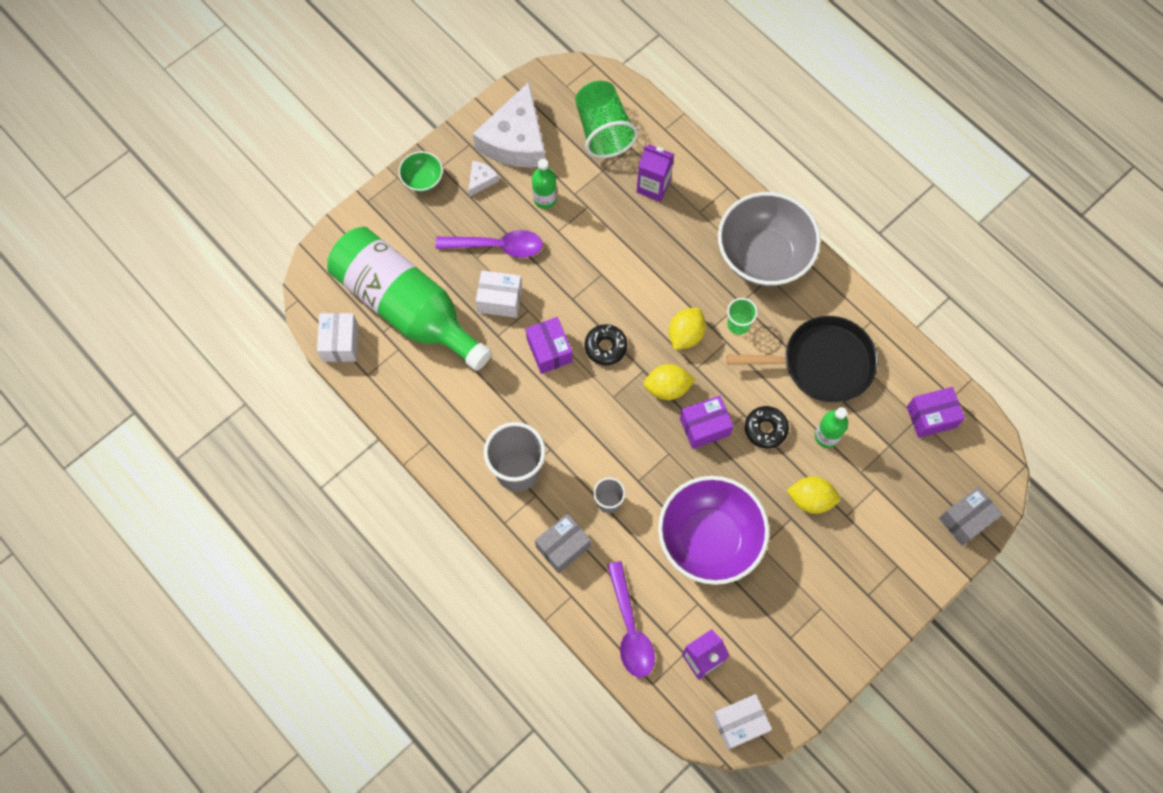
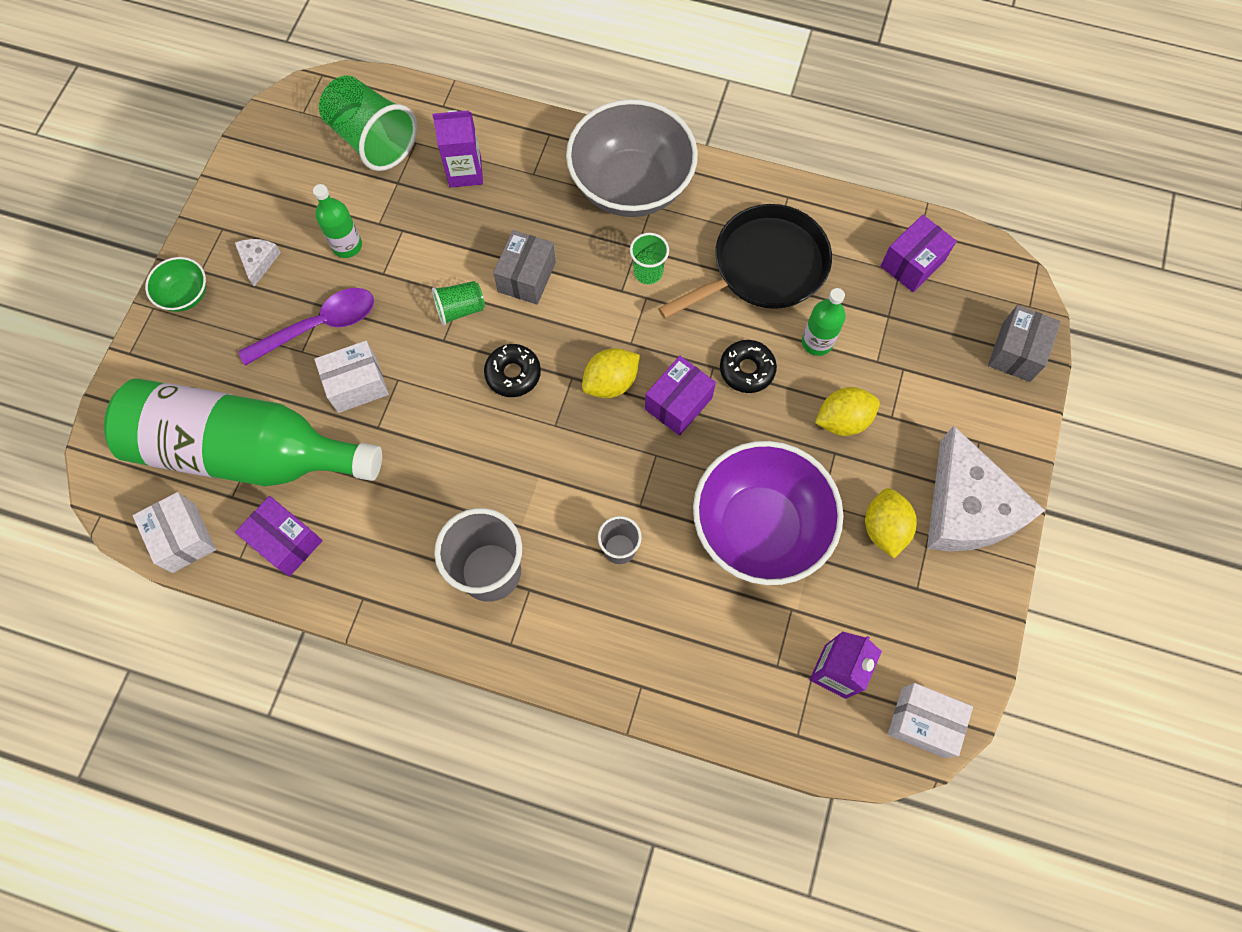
camera: 30 degrees left, 0 degrees up
(515, 140) = (275, 198): white cheese -> white cheese (967, 508)
(549, 350) = (449, 412): purple box -> purple box (286, 541)
(563, 547) = (597, 632): grey box -> grey box (527, 277)
(595, 283) = (460, 309): none -> green cup
(630, 628) = (732, 684): purple spoon -> none
(685, 335) = (596, 313): yellow lemon -> yellow lemon (884, 528)
(739, 723) = (923, 722): white box -> white box turned 75 degrees clockwise

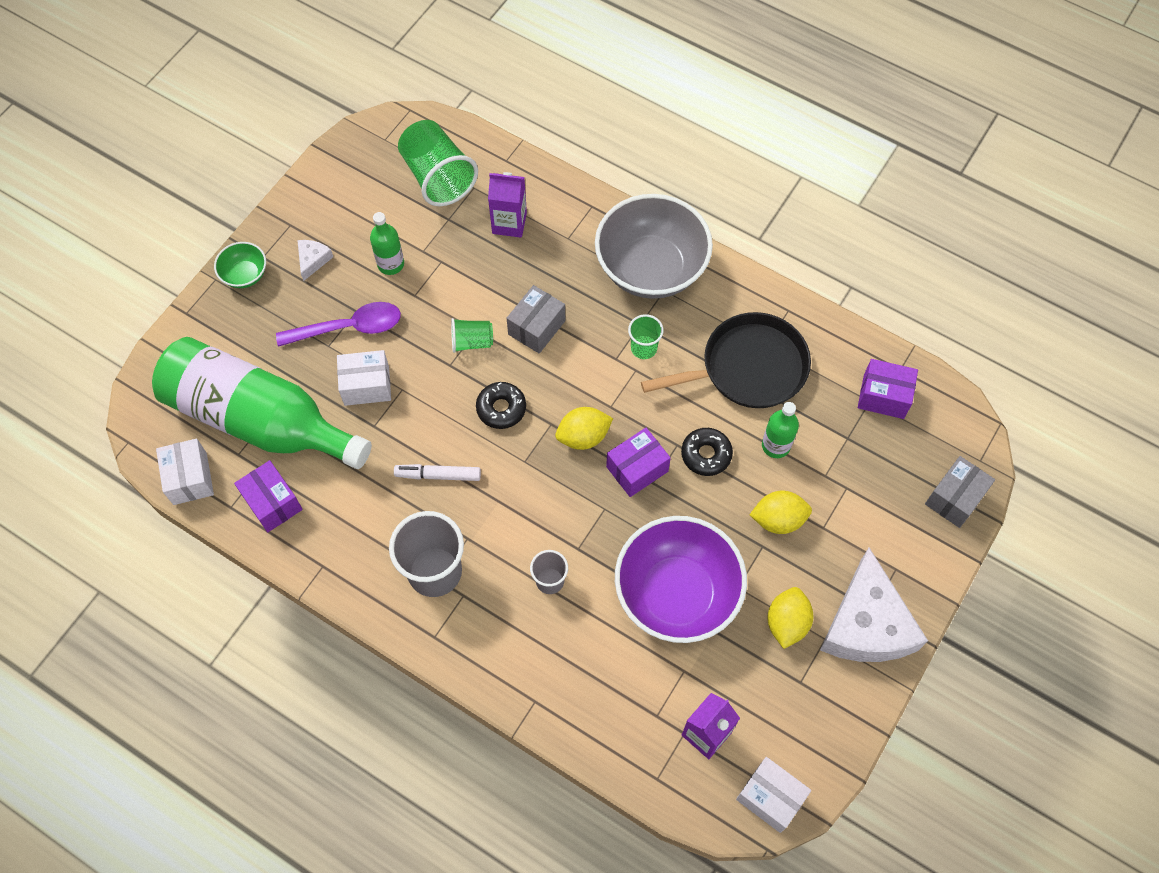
camera: 15 degrees right, 5 degrees down
(464, 464) = (438, 475): none -> white marker
(912, 263) = (883, 396): purple box -> purple box turned 45 degrees clockwise

